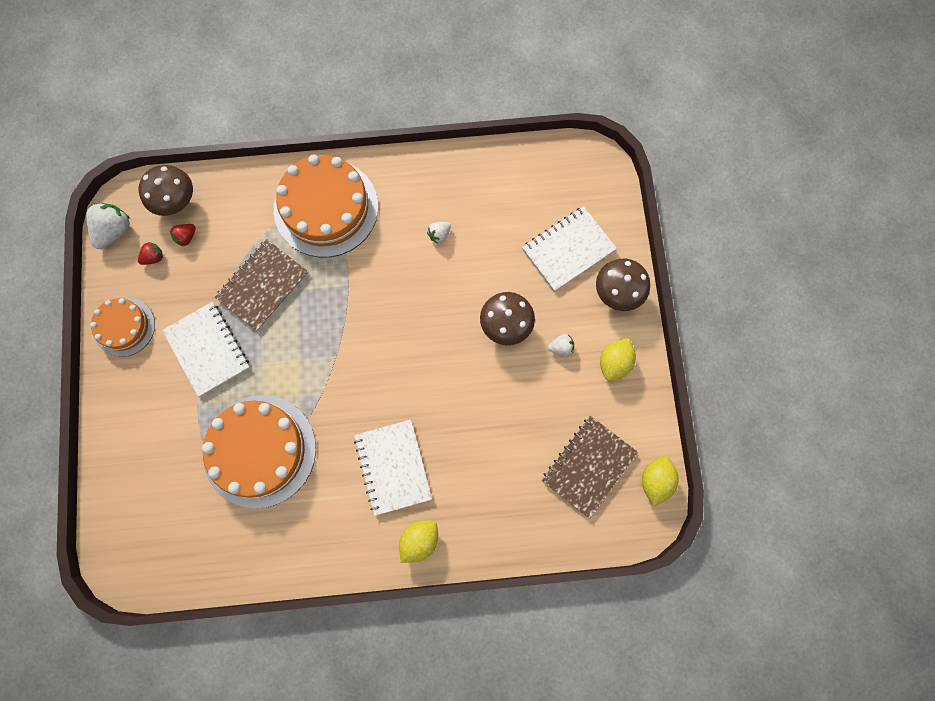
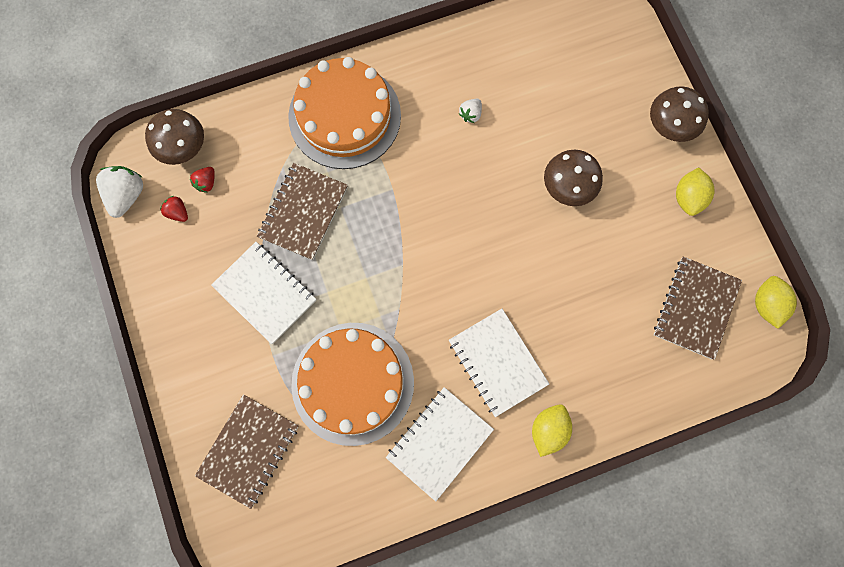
camera: 15 degrees left, 0 degrees up
(124, 327) = (168, 292): orange cake -> none
(151, 485) = (248, 450): none -> brown notebook
(154, 257) = (178, 212): red strawberry -> red strawberry turned 90 degrees counterclockwise
(561, 347) = (630, 196): white strawberry -> none
(568, 250) = (606, 97): white notebook -> white notebook (439, 443)

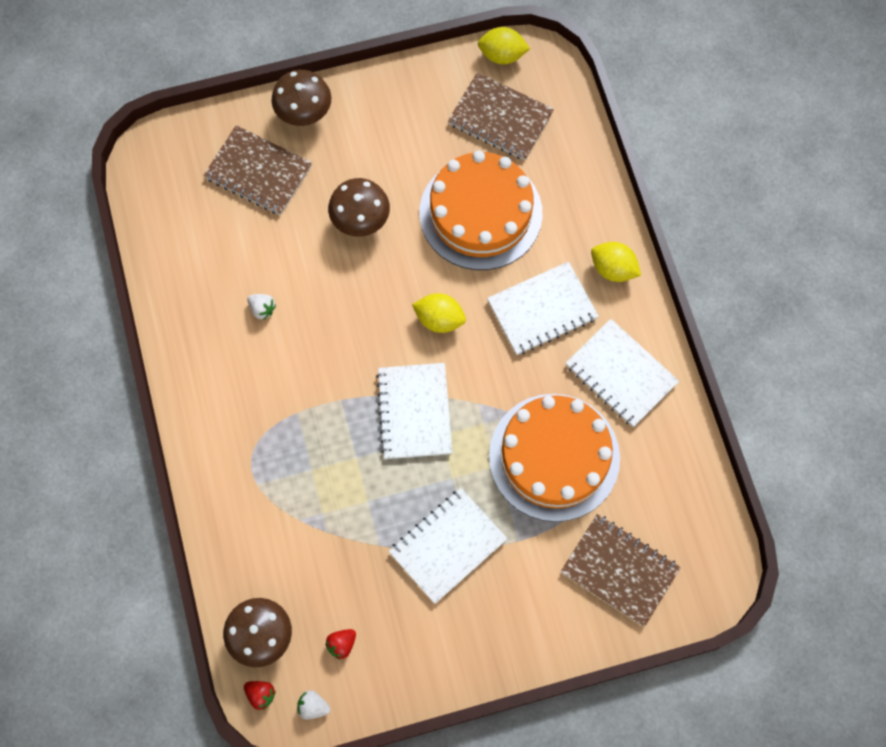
camera: 85 degrees left, 5 degrees down
(127, 195) = (313, 706): white strawberry -> white strawberry, size x0.55
(206, 183) = (308, 609): red strawberry -> red strawberry (261, 694)
(303, 212) = (357, 499): brown notebook -> brown notebook (258, 172)
(344, 116) = (245, 446): orange cake -> orange cake (480, 213)
(386, 253) = (414, 412): none -> white notebook
(688, 198) = (384, 107): yellow lemon -> yellow lemon (439, 319)

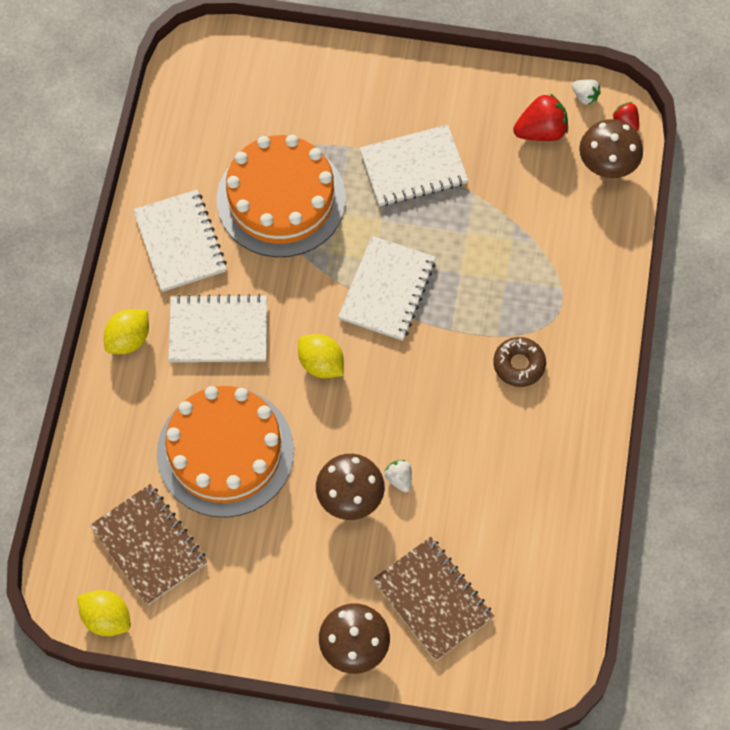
camera: 155 degrees left, 5 degrees down
(262, 309) = (489, 449): white strawberry -> white strawberry (399, 479)
(267, 394) = (519, 364): none -> brown donut
(341, 644) = (541, 131): red strawberry -> red strawberry, size x1.81
(613, 269) = (129, 339): yellow lemon -> yellow lemon turned 75 degrees clockwise
(619, 570) = (277, 90): brown notebook -> none

